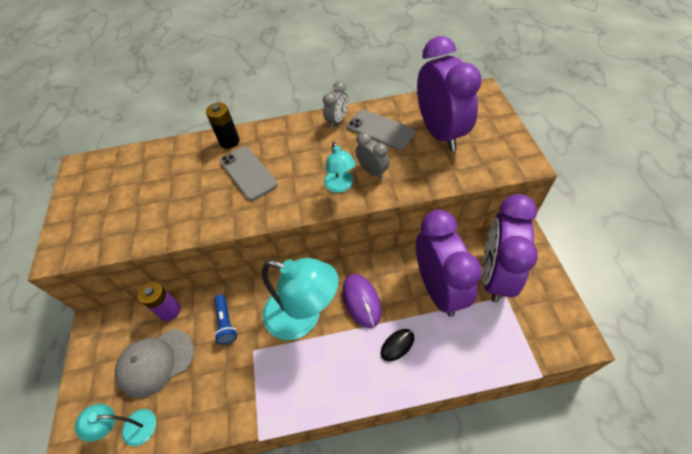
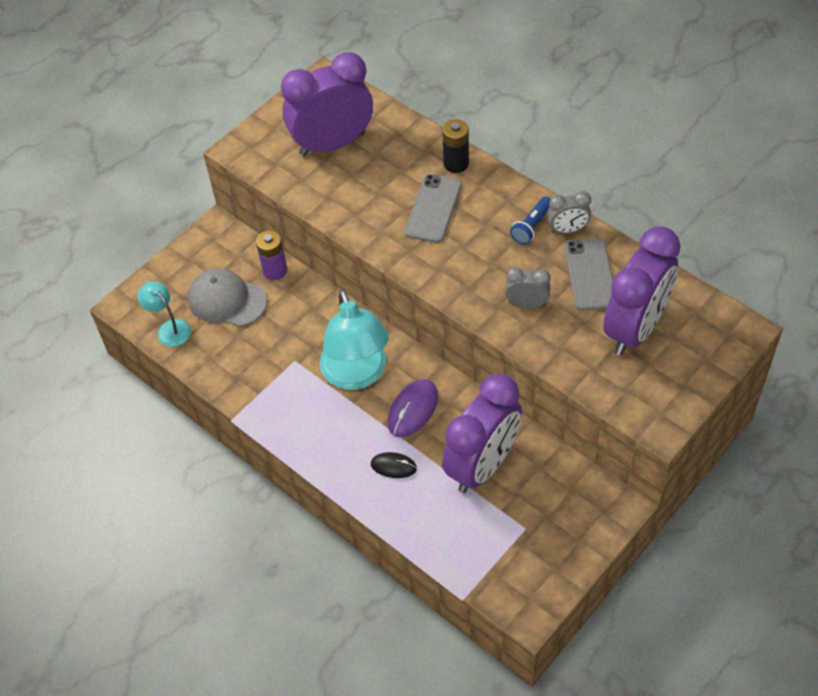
camera: 50 degrees right, 0 degrees up
(226, 323) = (300, 321): blue flashlight -> blue flashlight (532, 227)
(340, 186) = (484, 291): turquoise lamp -> none
(372, 171) = (527, 304): grey clock -> grey clock turned 90 degrees counterclockwise
(495, 275) = (543, 506): purple clock -> purple clock (332, 144)

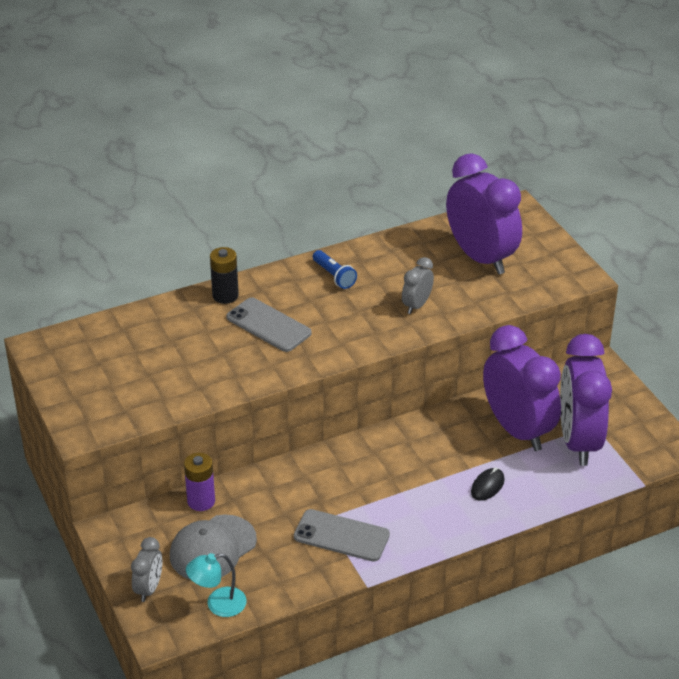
camera: 70 degrees left, 15 degrees down
(332, 144) = (132, 364): purple clock -> purple clock (578, 441)
(357, 375) = (370, 480): turquoise lamp -> none
(413, 409) = (433, 455): purple mouse -> none
(567, 230) = (352, 258): grey clock -> grey clock (149, 588)
(590, 274) = (409, 262): grey phone -> grey phone (341, 536)

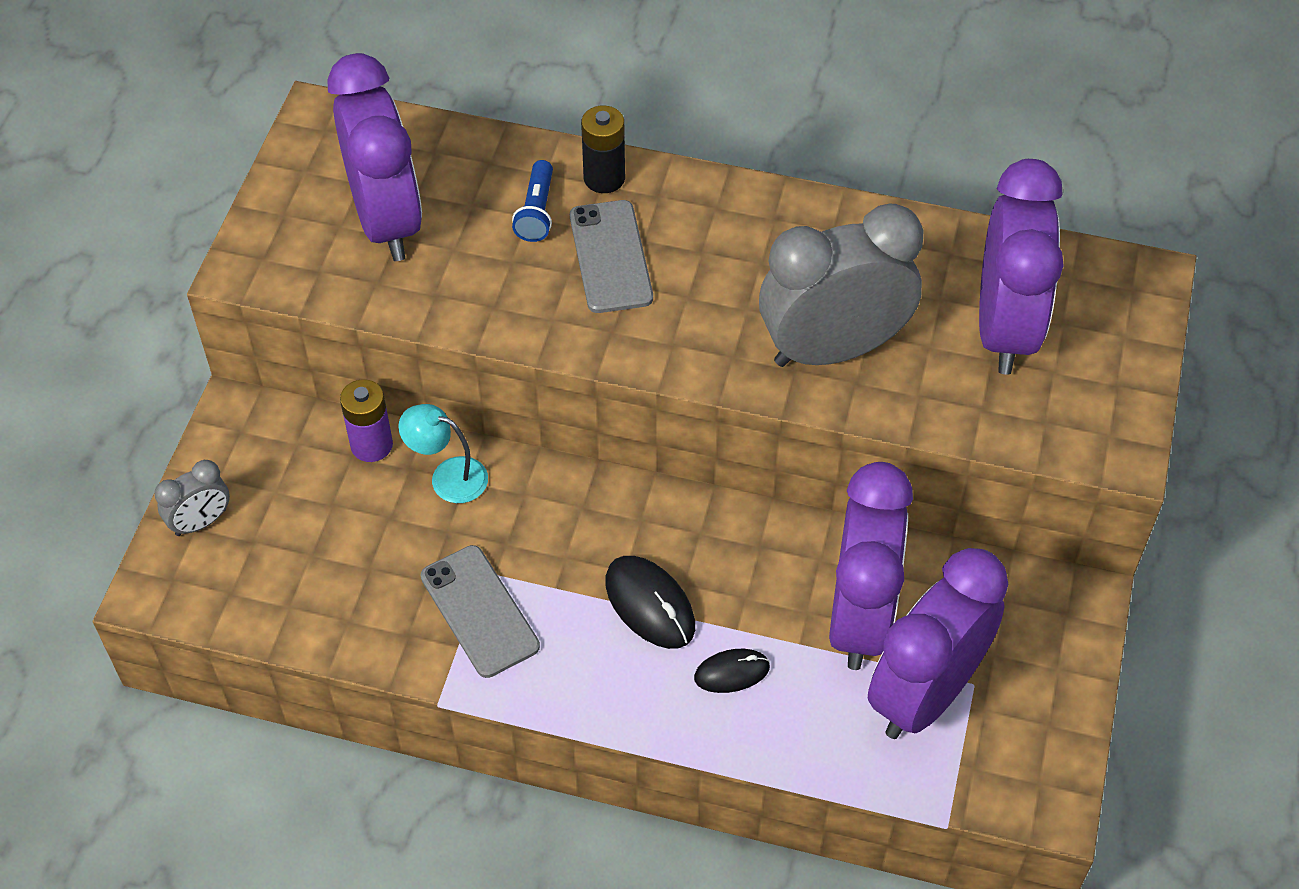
camera: 40 degrees right, 15 degrees up
(134, 370) = (387, 220): none -> purple clock
(212, 548) = (320, 519): grey cap -> none
(218, 604) = (250, 600): turquoise lamp -> turquoise lamp (448, 476)
(334, 276) = (772, 234): blue flashlight -> blue flashlight (537, 212)
(416, 305) = (833, 349): grey clock -> grey clock, size x2.18
(419, 483) = (650, 604): none -> black mouse

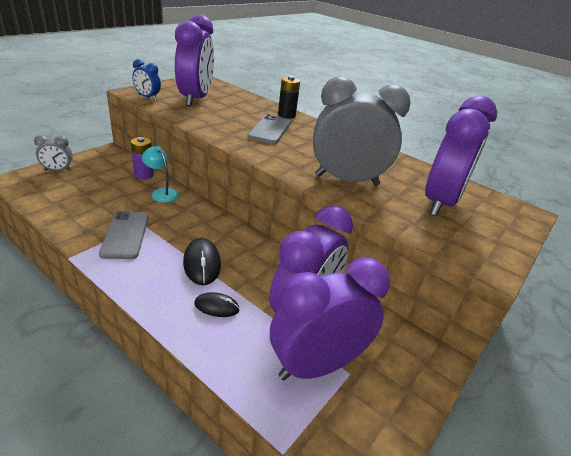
camera: 20 degrees right, 20 degrees down
(292, 273) = (147, 97): none -> blue clock
(537, 212) = (252, 113): blue flashlight -> none

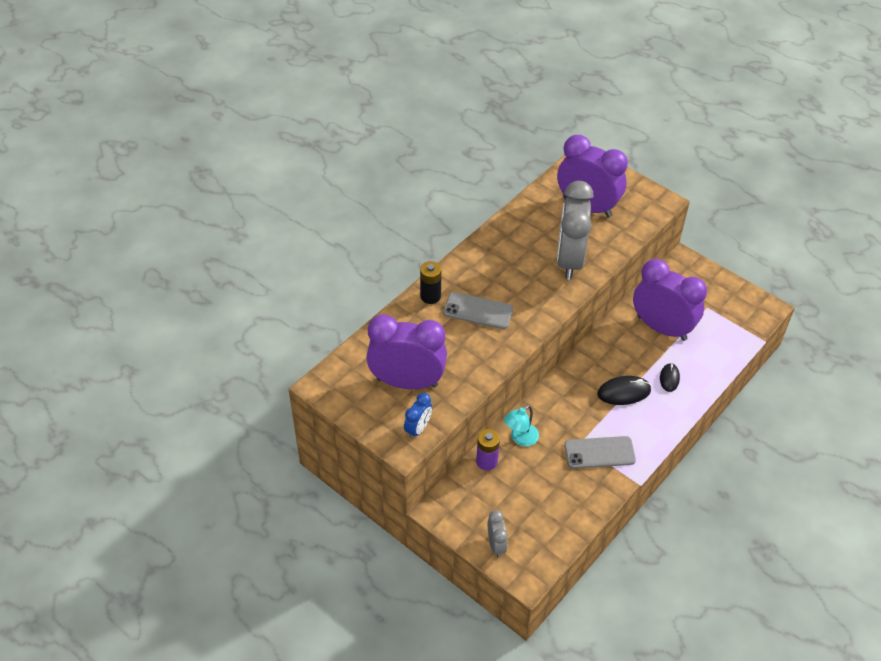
camera: 85 degrees left, 15 degrees up
(316, 365) = (705, 323): purple clock -> none

